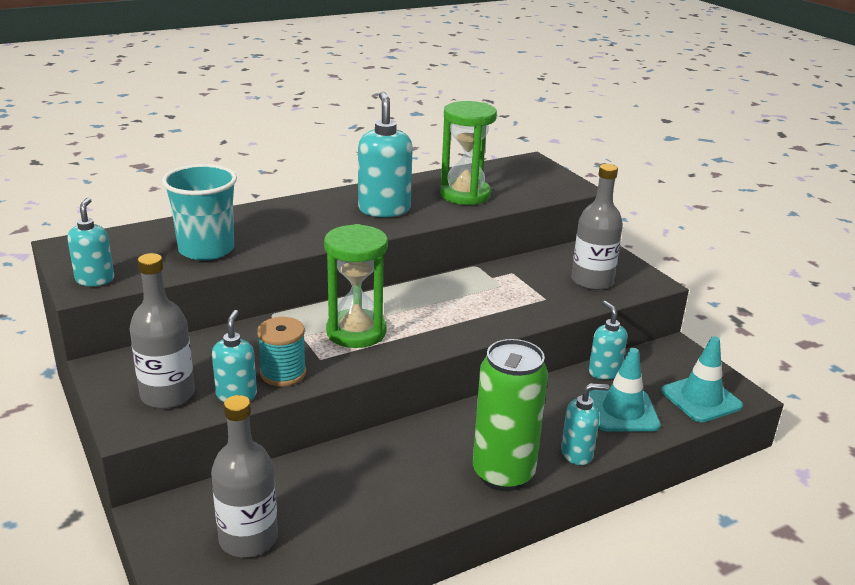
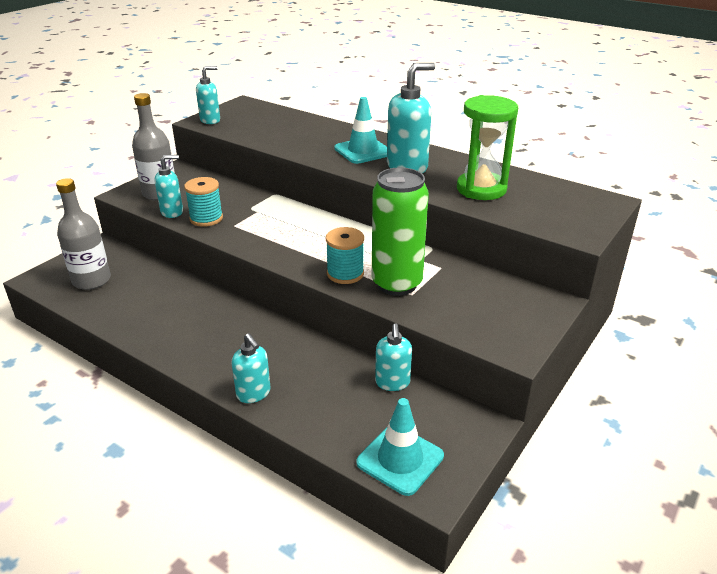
camera: 65 degrees right, 5 degrees up
(206, 249) = (276, 134): turquoise cup -> none
(356, 332) = (278, 227): green hourglass -> none
(486, 320) = (345, 274): none -> turquoise spool
(503, 474) = (205, 361): green can -> green can (396, 284)
(592, 281) = (474, 312): grey bottle -> none
(604, 372) = (392, 383): turquoise soap dispenser -> turquoise soap dispenser turned 135 degrees clockwise
(622, 411) = (336, 408): turquoise traffic cone -> turquoise traffic cone (363, 151)

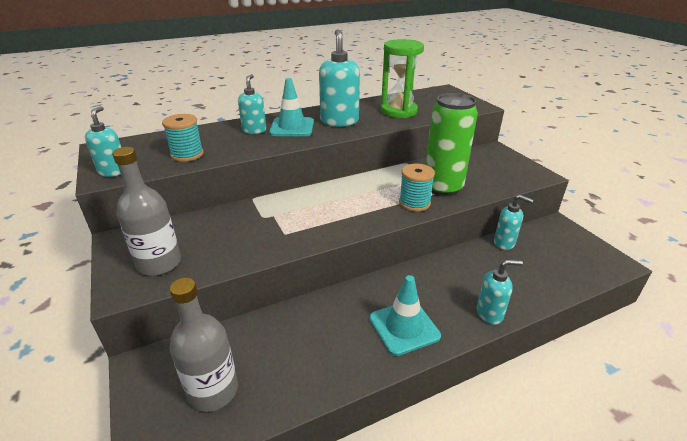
camera: 60 degrees left, 0 degrees up
(172, 212) = (213, 264): turquoise soap dispenser -> turquoise soap dispenser (254, 130)
(206, 218) = (253, 246): turquoise spool -> turquoise spool (187, 154)
(400, 459) = (584, 266): turquoise traffic cone -> turquoise traffic cone (404, 327)

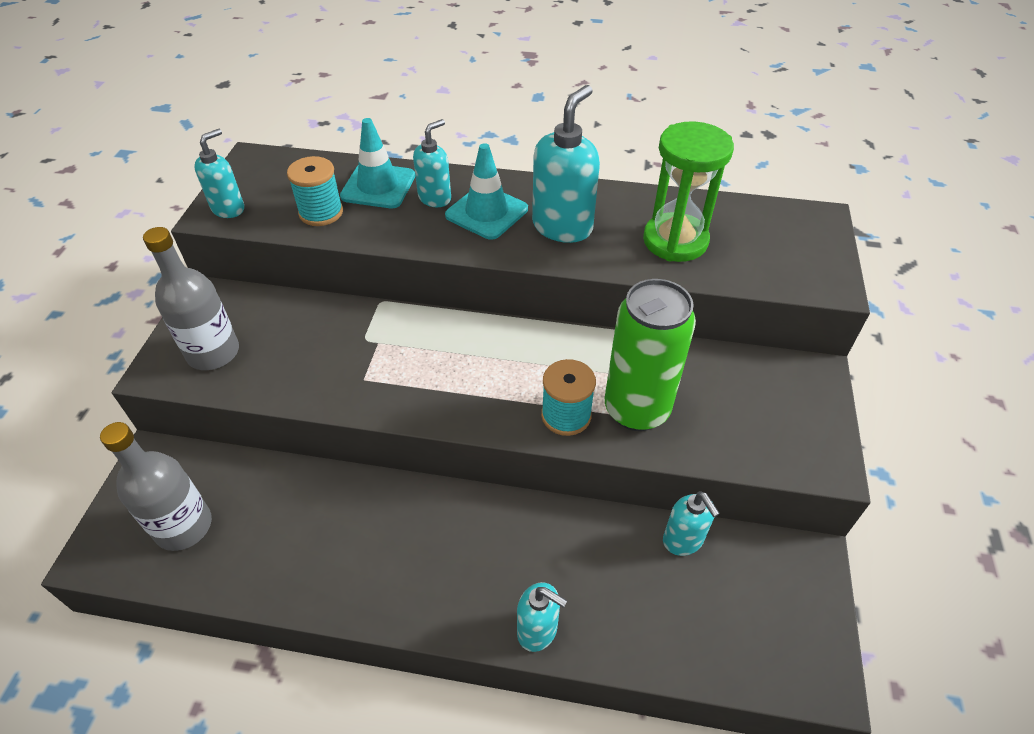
camera: 35 degrees right, 15 degrees up
(404, 327) = (419, 578): turquoise traffic cone -> turquoise traffic cone (378, 186)

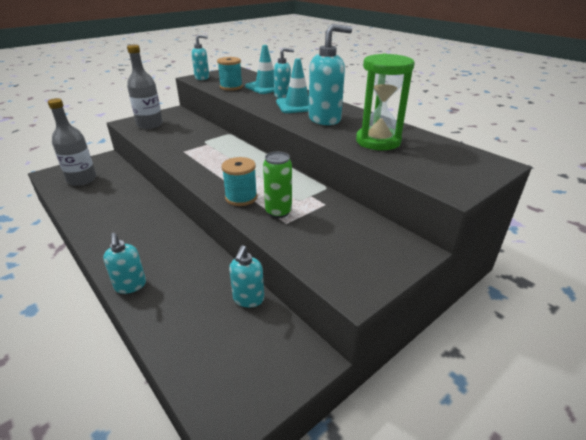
camera: 40 degrees right, 15 degrees down
(636, 409) = (278, 212): green can -> green can, size x0.59

